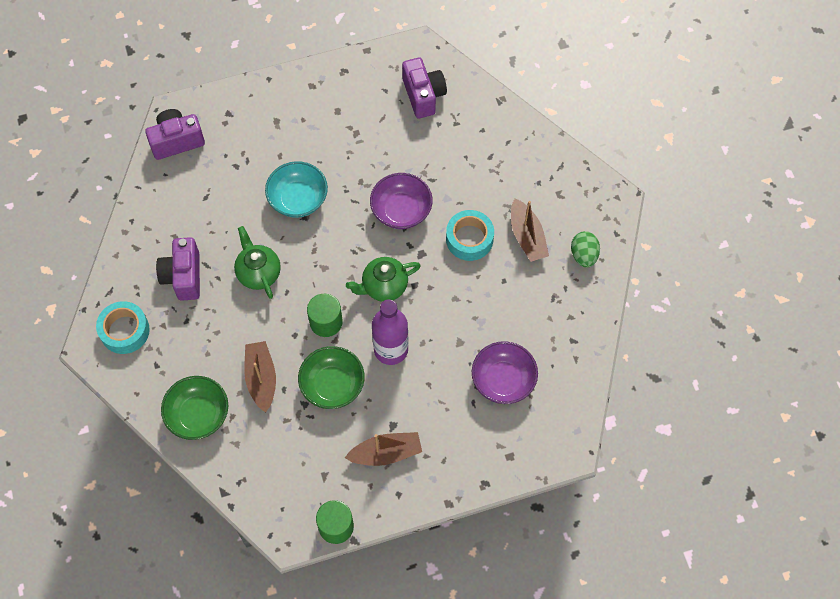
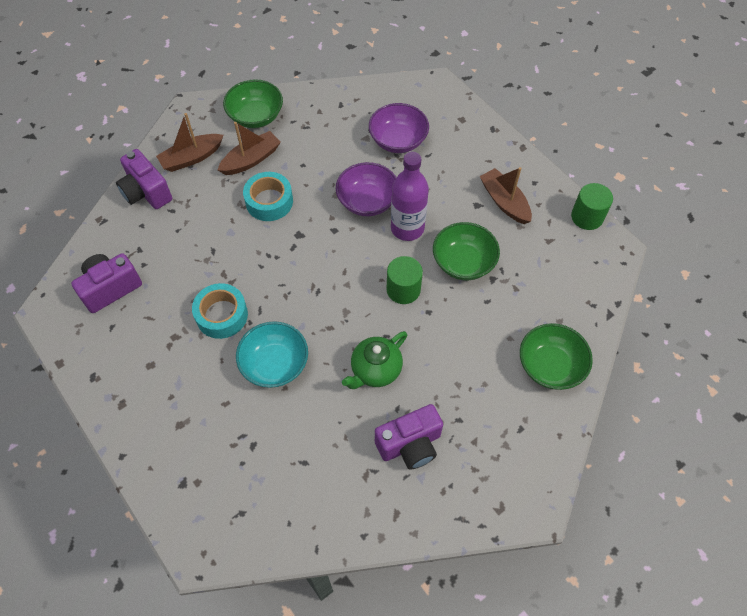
camera: 110 degrees left, 5 degrees down
(125, 331) = (499, 479): turquoise tape -> turquoise tape (222, 315)
(176, 141) = (238, 529): purple camera -> purple camera (146, 192)
(261, 378) = (486, 324): brown boat -> brown boat (191, 158)
(384, 286) = (345, 254): green teapot -> none
(401, 210) = (257, 265): purple bowl -> purple bowl (367, 201)
(583, 255) = (256, 116): green egg -> green bowl

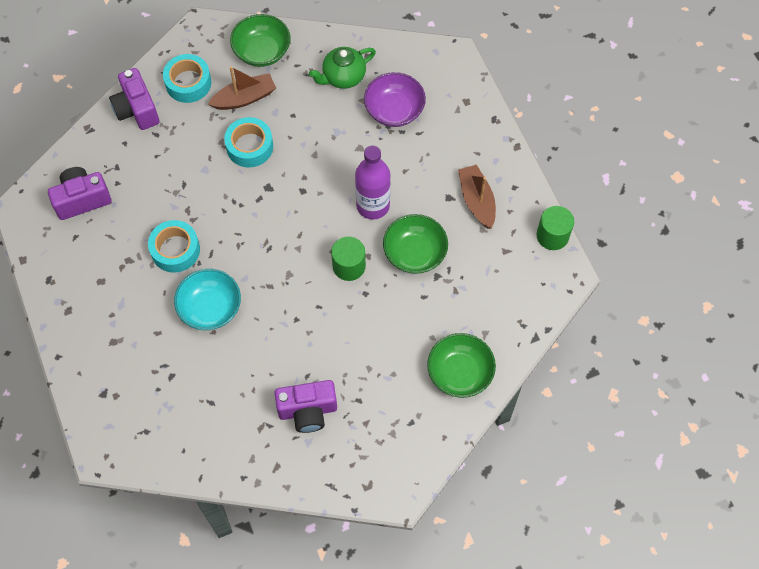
camera: 15 degrees right, 5 degrees up
(191, 158) = (188, 83): brown boat -> turquoise tape
(367, 201) = (343, 168): purple bowl -> none
(375, 370) = (298, 336): green teapot -> green teapot (343, 77)

